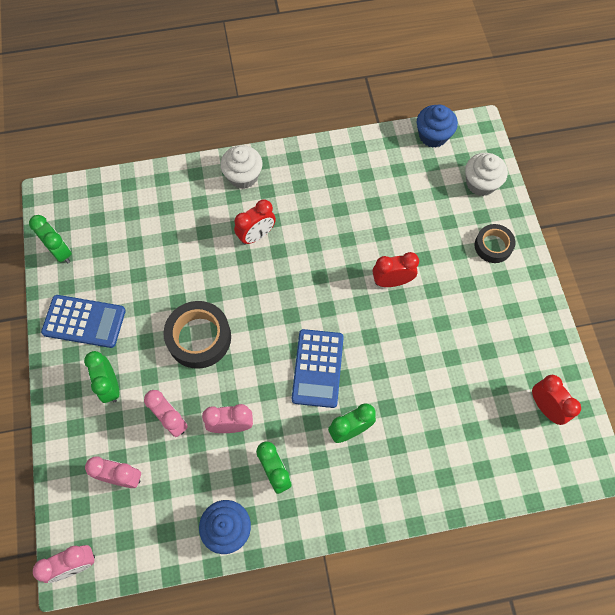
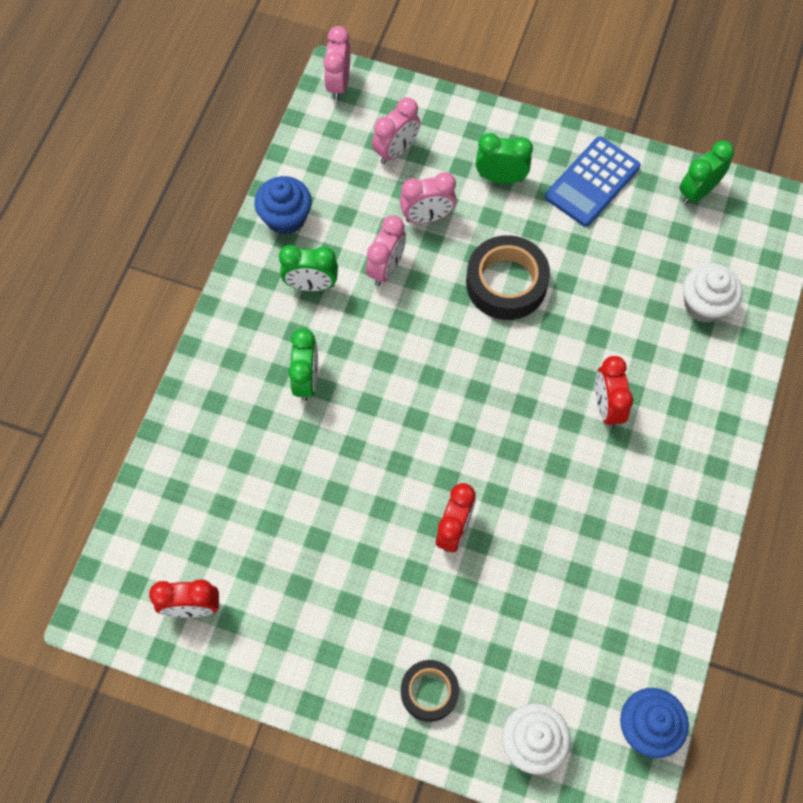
camera: 120 degrees right, 0 degrees up
(60, 252) = (697, 192): green clock -> green clock turned 150 degrees clockwise
(243, 176) = (705, 434): white cupcake -> white cupcake (704, 304)
(317, 368) = (396, 384): blue calculator -> none

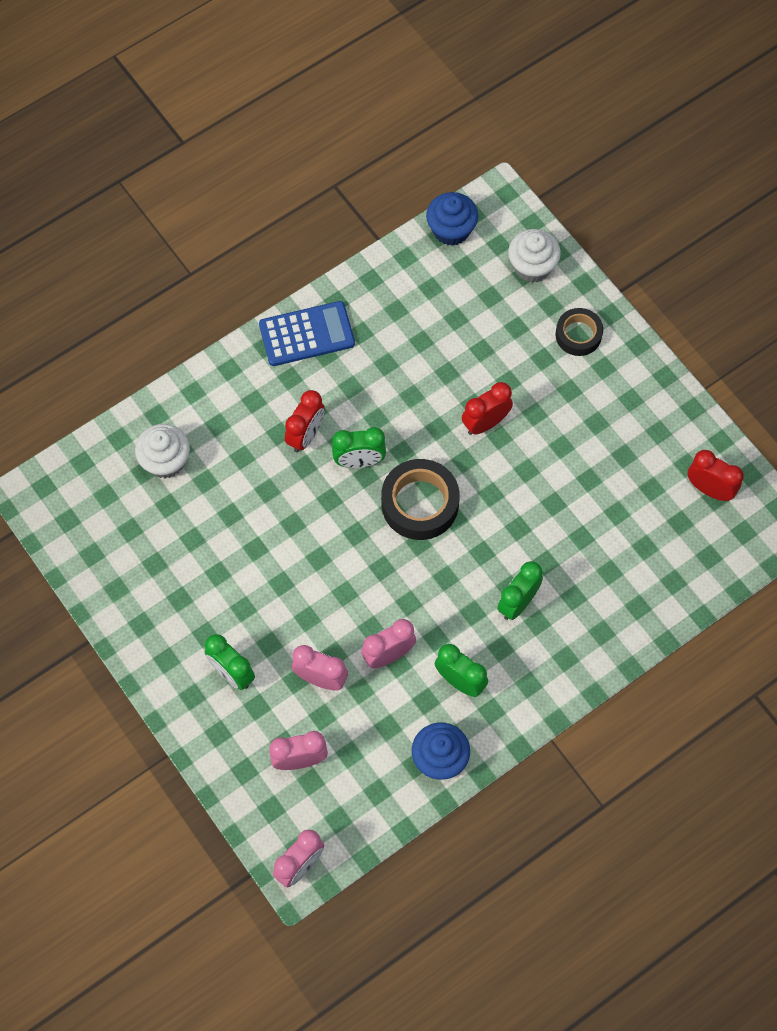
camera: 145 degrees left, 0 degrees up
(506, 283) = (302, 578): black tape -> black tape (420, 503)
(592, 182) = (161, 618): blue calculator -> blue calculator (307, 334)
(697, 192) = (85, 552): green clock -> green clock (359, 461)

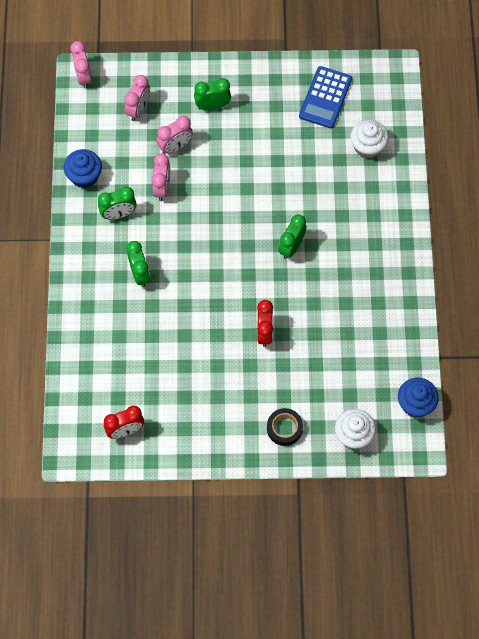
camera: 125 degrees right, 0 degrees up
(306, 435) = (329, 229): red clock -> none
(307, 334) = (398, 271): blue calculator -> blue calculator (325, 98)
(420, 503) = (240, 262): black tape -> none

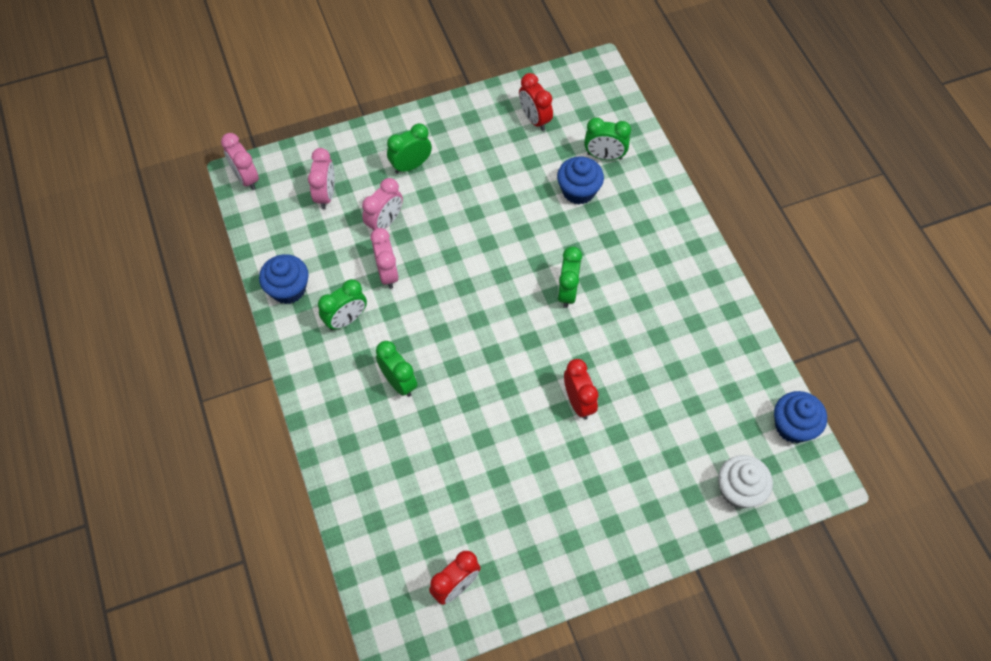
camera: 20 degrees left, 5 degrees down
(284, 428) = (653, 512): black tape -> none
(325, 98) = (534, 119): blue calculator -> red clock
(334, 169) = (578, 191): none -> blue cupcake
(367, 146) = (604, 156): white cupcake -> green clock

